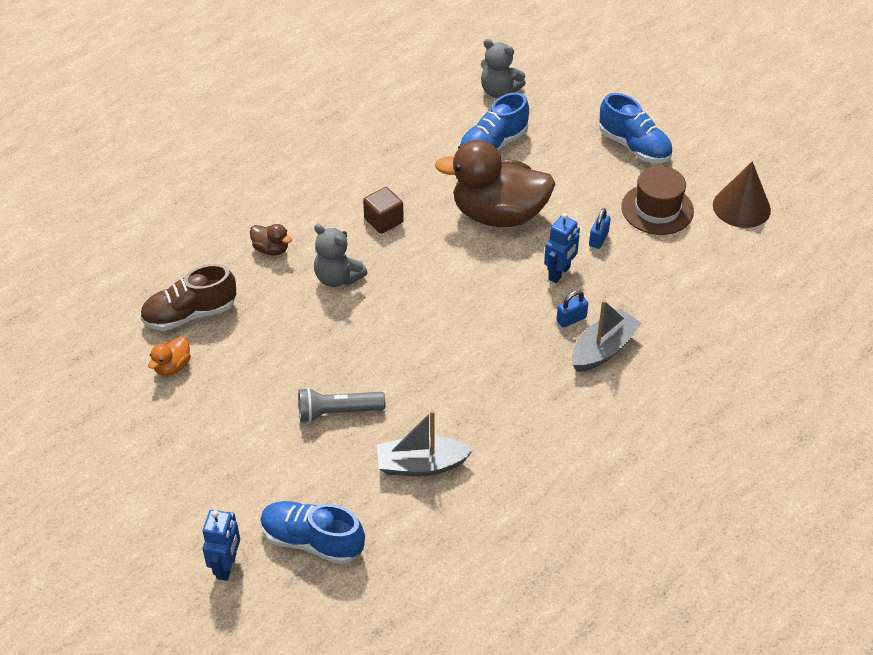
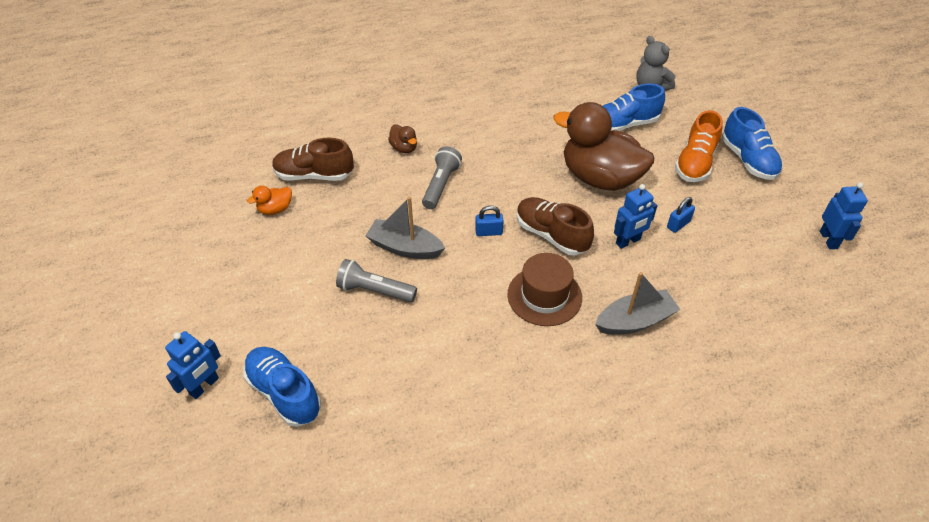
camera: 25 degrees right, 0 degrees up
(337, 278) = (441, 185): grey teddy bear -> grey flashlight
(383, 221) = (503, 154): brown cube -> none
(421, 465) = (415, 363): grey boat -> grey boat (405, 247)
(482, 293) = (551, 235): none -> brown shoe
(571, 319) = (618, 284): blue padlock -> blue padlock (489, 232)
(585, 167) = (695, 163): none -> orange shoe
(657, 209) = (745, 216): brown hat -> brown hat (544, 296)
(741, 207) = (828, 240): brown cone -> blue robot

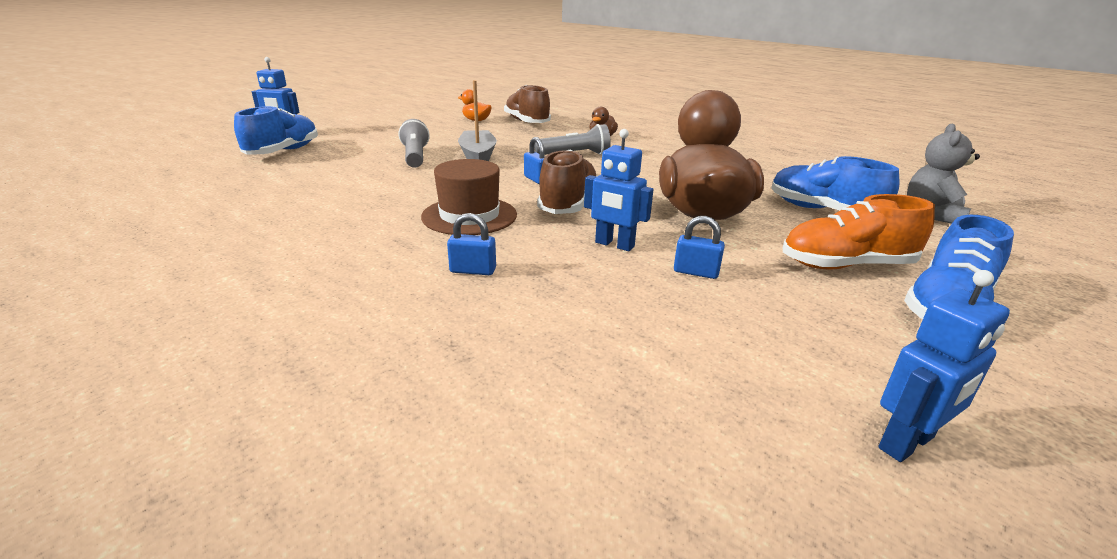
camera: 60 degrees right, 20 degrees down
(635, 321) = (473, 270): grey boat -> blue padlock

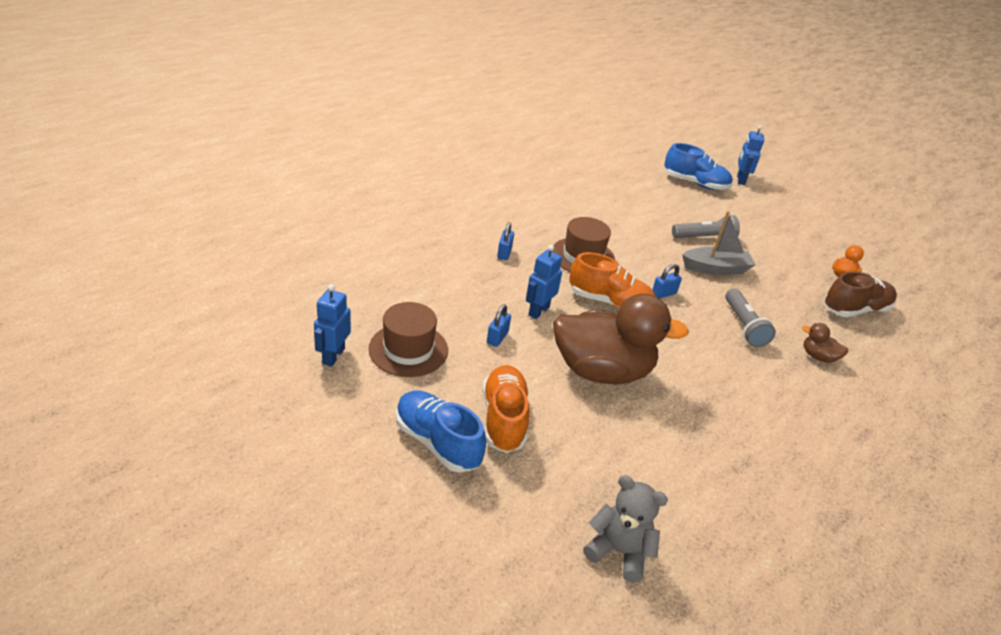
camera: 90 degrees right, 10 degrees up
(568, 204) = (609, 302): brown shoe -> orange shoe
(795, 348) = (408, 349): none -> brown hat
(822, 211) = (617, 457): blue shoe -> none
(907, 443) = (333, 356): blue robot -> blue robot turned 45 degrees clockwise

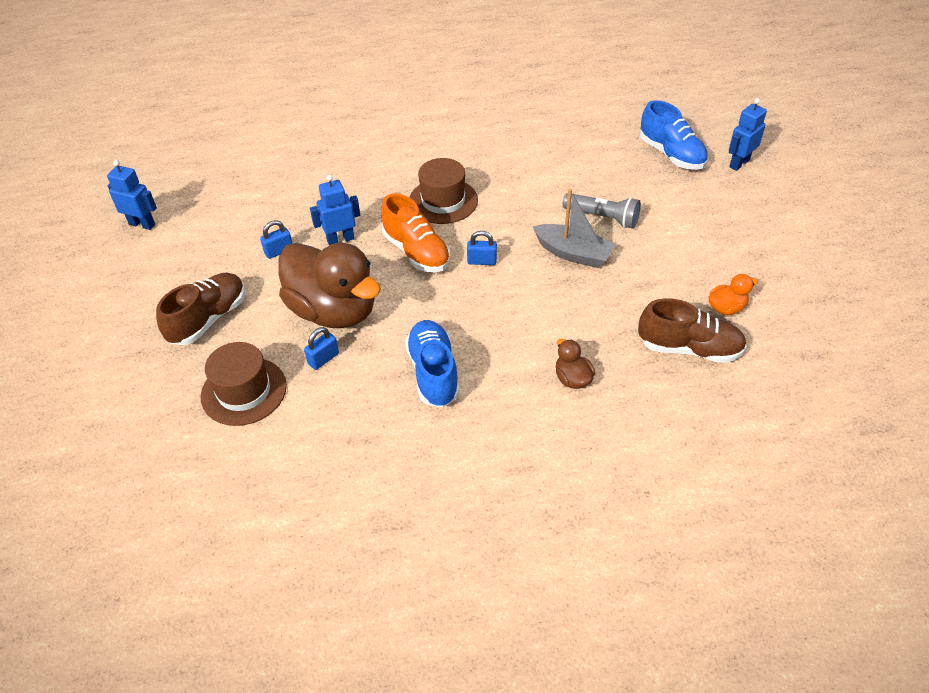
camera: 40 degrees right, 10 degrees up
(333, 356) = (142, 224): blue robot -> blue robot turned 60 degrees clockwise
(408, 349) = (199, 237): brown hat -> brown hat (244, 391)
(437, 442) = (142, 317): blue shoe -> blue shoe (433, 373)
(503, 419) = (208, 319): orange shoe -> brown shoe
(504, 253) = (371, 177): blue padlock -> blue padlock (323, 359)
(619, 551) = (177, 454): grey teddy bear -> none
(743, 326) = (527, 320): grey flashlight -> none

